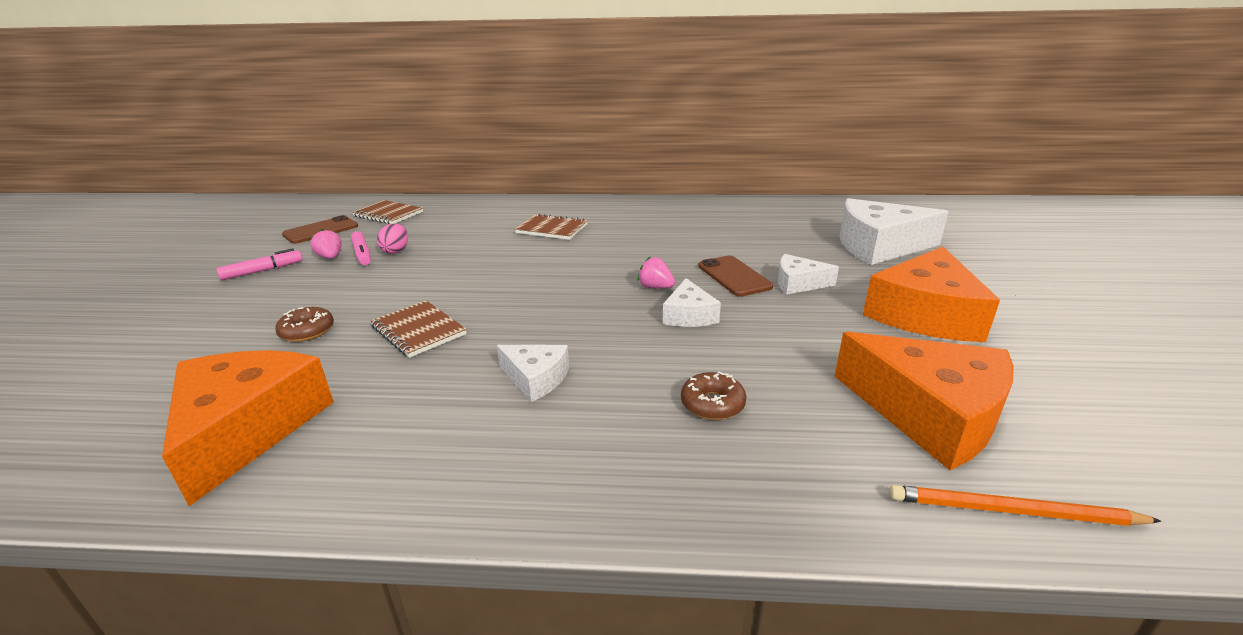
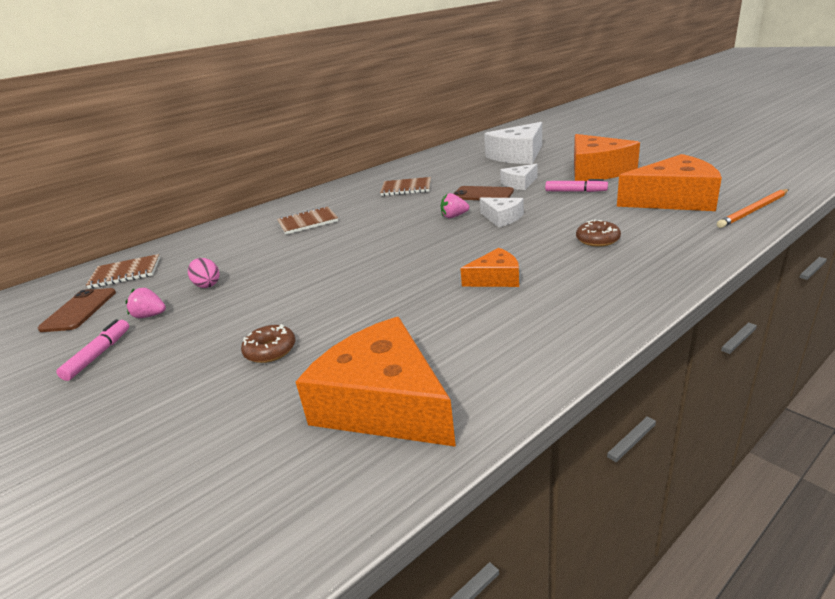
camera: 40 degrees left, 0 degrees up
(362, 254) = (178, 300): pink marker -> pink marker (575, 191)
(418, 331) = (361, 303): brown notebook -> brown notebook (406, 188)
(536, 378) = (495, 278): white cheese -> orange cheese

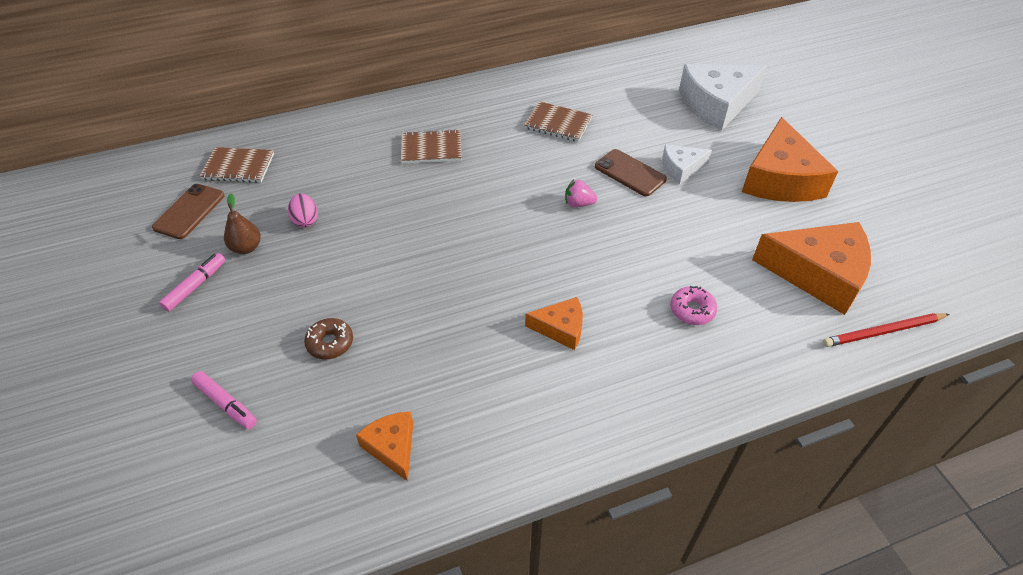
camera: 15 degrees right, 20 degrees up
(150, 316) = (246, 248): pink strawberry -> brown pear
(384, 403) = (392, 447): orange cheese -> orange cheese, size x0.52
(502, 218) = (624, 229): white cheese -> none
(575, 191) = (729, 211): pink marker -> pink marker (226, 404)
(597, 240) = (692, 310): brown donut -> pink donut
(753, 211) = (883, 332): orange pencil -> red pencil

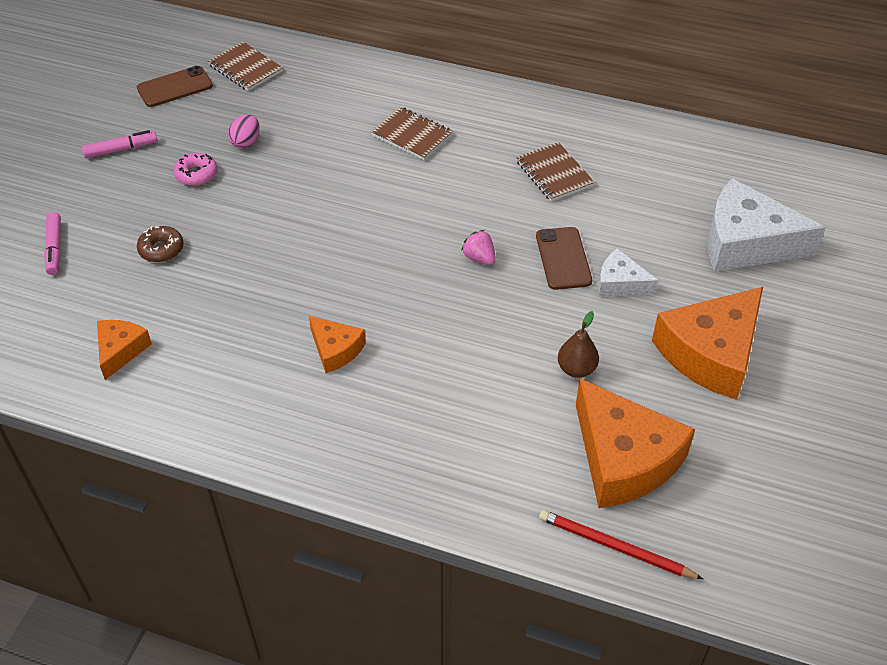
camera: 40 degrees right, 0 degrees up
(246, 248) = (183, 140): brown pear -> brown pear (576, 369)
(692, 310) = (461, 409): pink donut -> pink donut (196, 174)

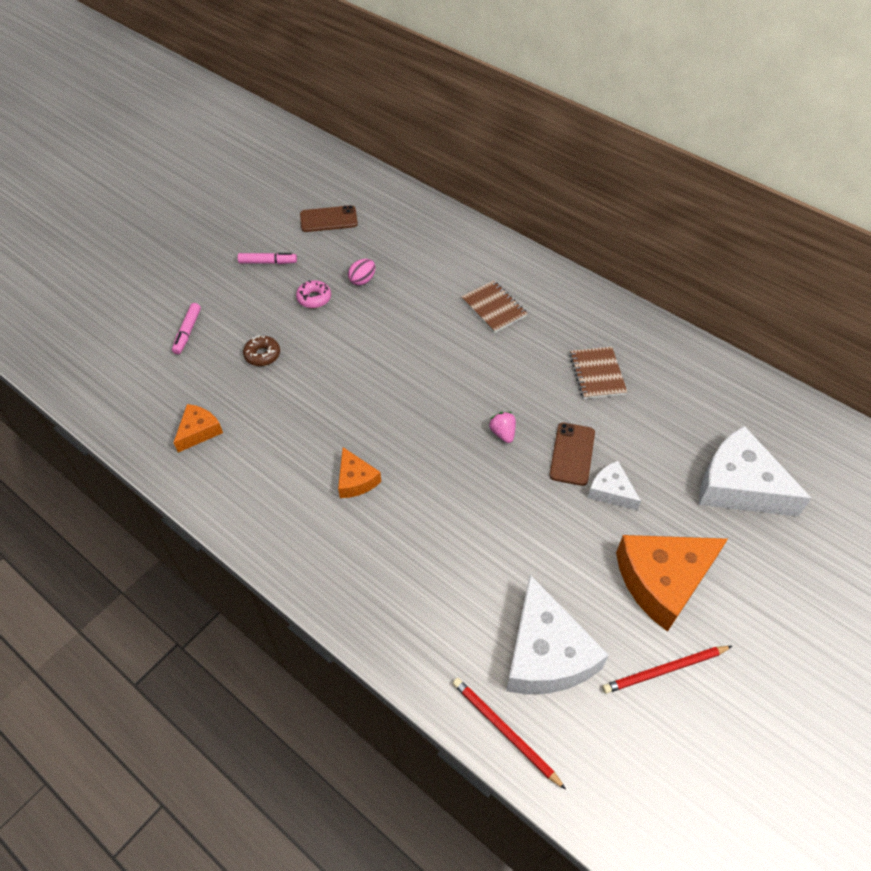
camera: 20 degrees right, 5 degrees up
(245, 68) = (388, 216): brown notebook -> none
(576, 369) = (541, 558): brown pear -> none
(623, 459) = (545, 653): orange cheese -> white cheese
(750, 436) = (664, 670): none -> red pencil

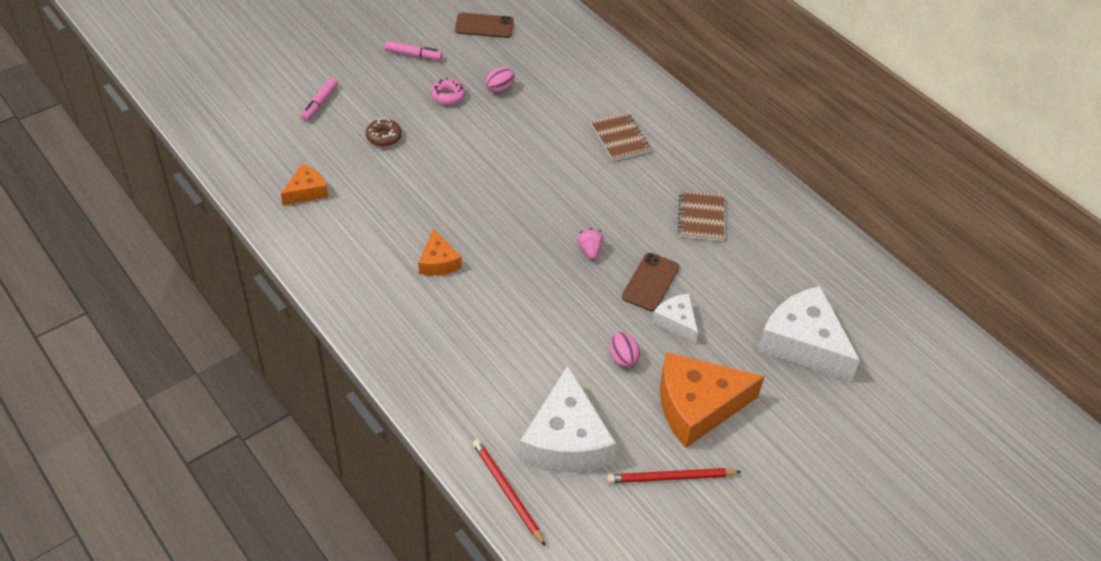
camera: 10 degrees right, 5 degrees down
(572, 544) = (623, 358): none -> pink egg

